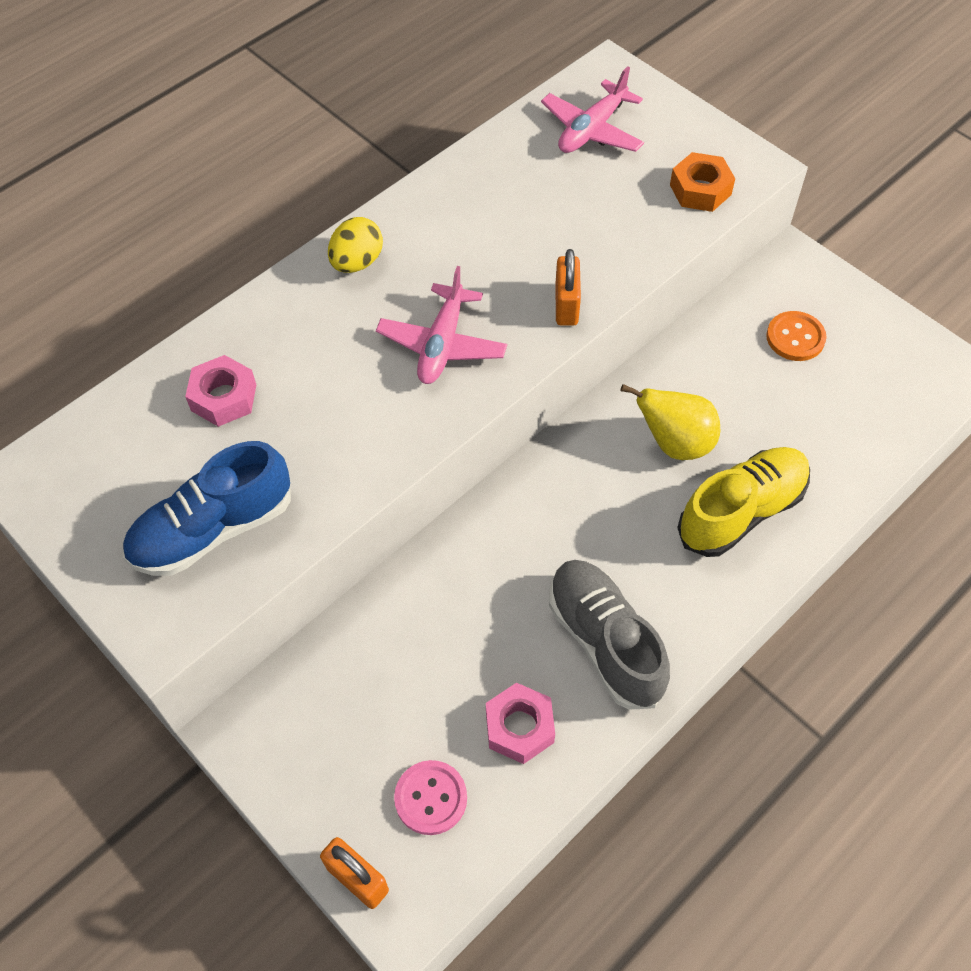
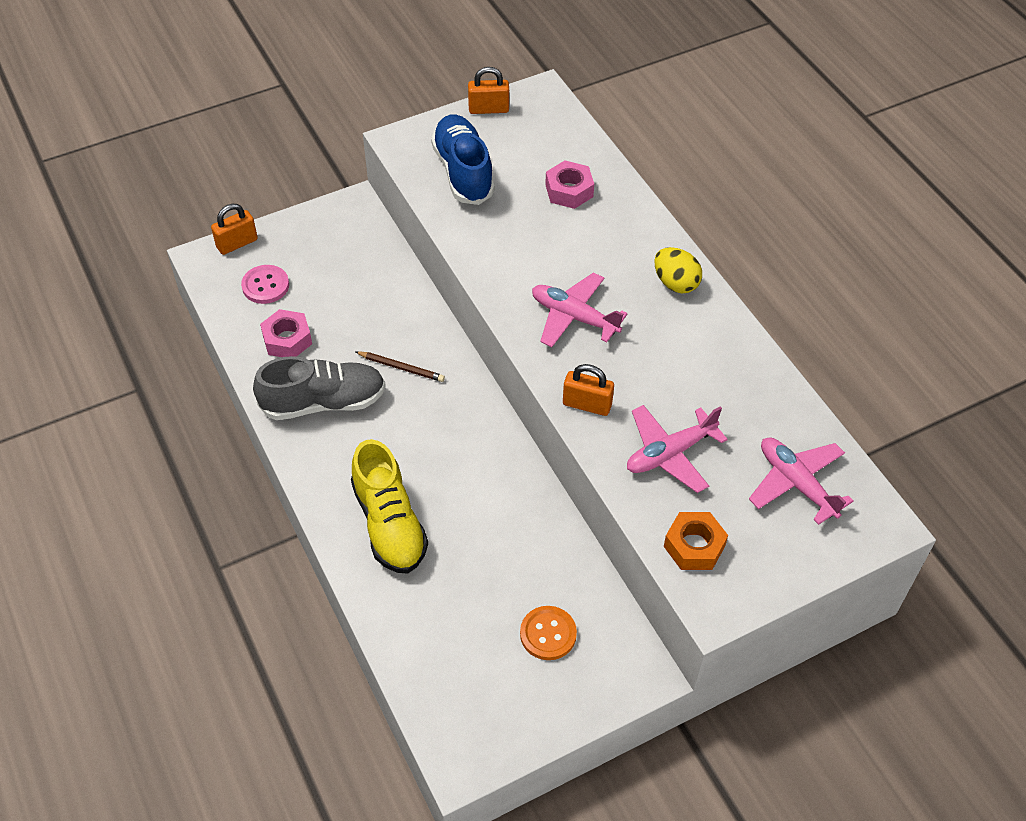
camera: 105 degrees right, 5 degrees down
(68, 535) = (488, 109): none -> orange padlock
(517, 570) = (401, 368): none -> brown pencil
(600, 225) = (670, 453): none -> pink plane
(674, 443) = (470, 499): yellow pear -> none

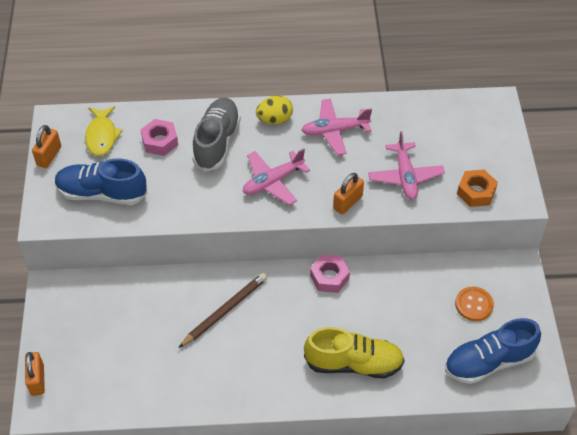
camera: 65 degrees left, 0 degrees up
(265, 285) = (94, 373): pink button -> none
(287, 339) = (157, 375): pink nut -> pink nut (329, 277)
(324, 402) = (229, 369): grey shoe -> grey shoe (217, 142)
(401, 368) = (225, 311): brown pencil -> brown pencil, size x1.58
(464, 679) = (488, 361): none -> blue shoe
(544, 139) = (102, 136): none -> yellow fish
(796, 483) = (453, 127): pink plane -> pink plane (334, 131)

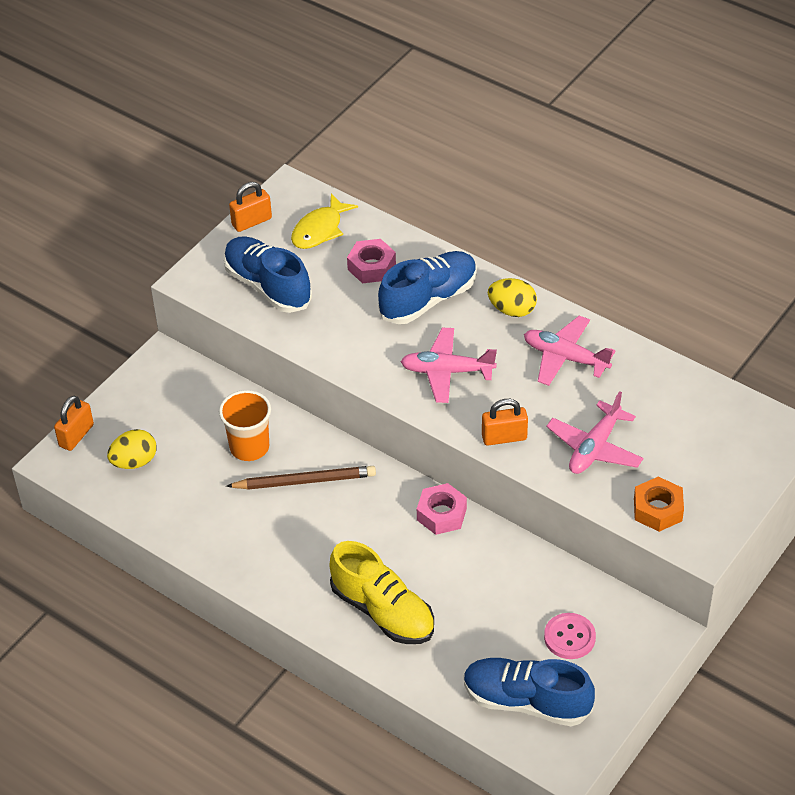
camera: 40 degrees right, 5 degrees down
(97, 372) = (134, 462): none -> yellow egg
(167, 311) = (249, 447): none -> orange cup
(217, 142) = (429, 299): grey shoe -> blue shoe
(474, 305) = (569, 637): orange button -> pink button

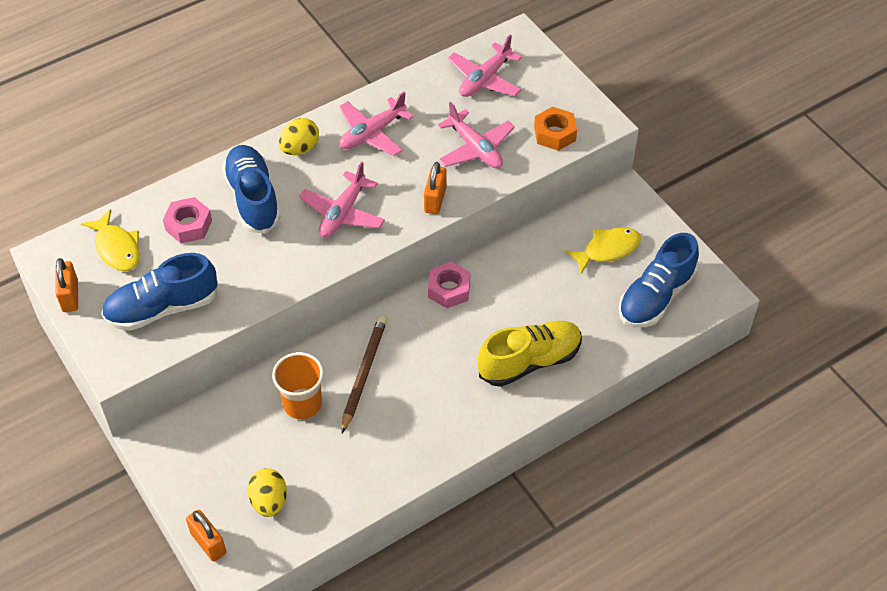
camera: 70 degrees left, 5 degrees up
(569, 637) = (607, 250): pink button -> yellow fish
(701, 424) = (485, 79): none -> pink plane

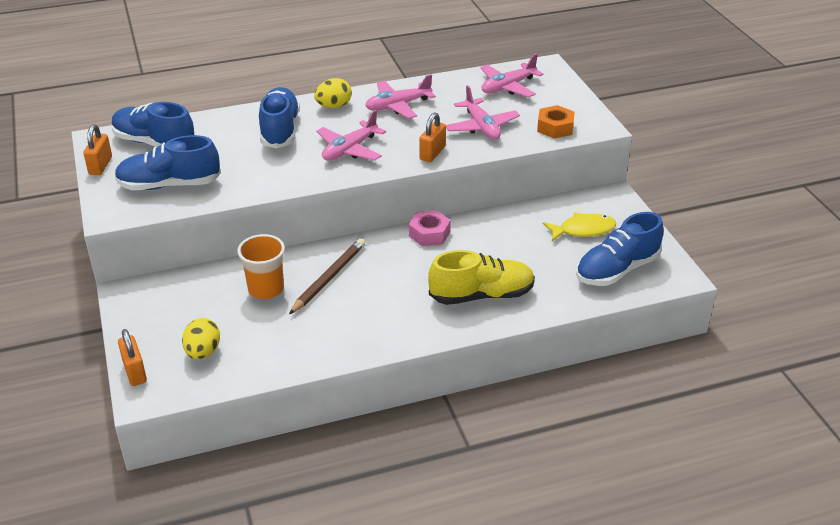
camera: 15 degrees right, 15 degrees down
(117, 248) = (154, 143): yellow fish -> blue shoe
(188, 225) = (219, 138): pink nut -> none

